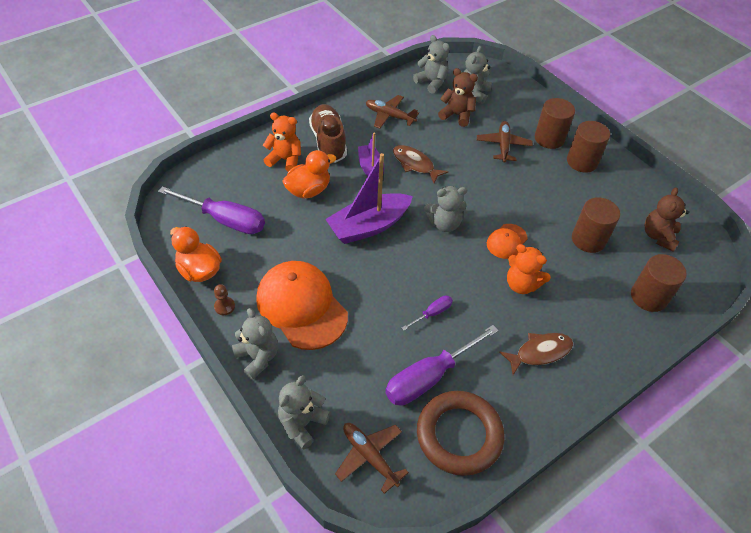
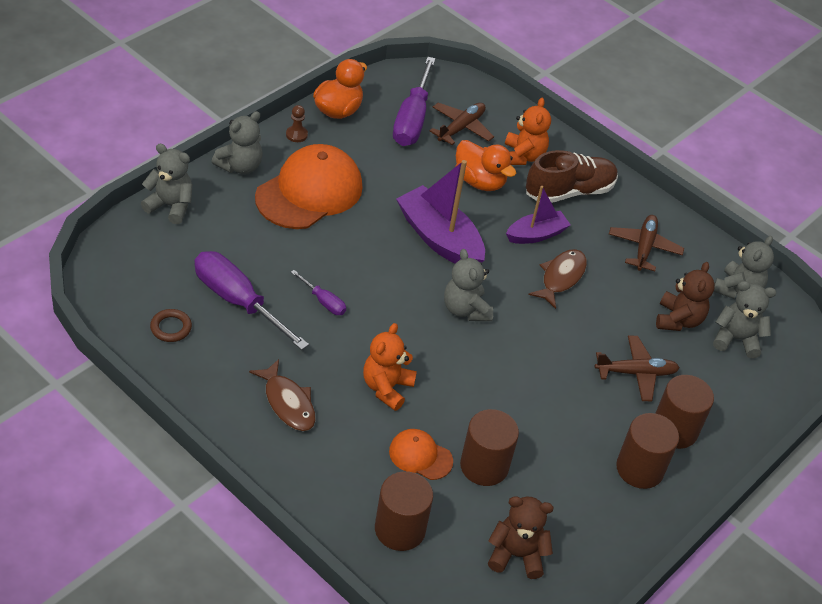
camera: 75 degrees right, 5 degrees down
(369, 456) = (140, 258): brown plane -> brown plane (461, 128)
(459, 435) = (171, 328): brown ring -> brown ring, size x0.43
(506, 241) = (454, 374): orange cap -> orange cap (420, 456)

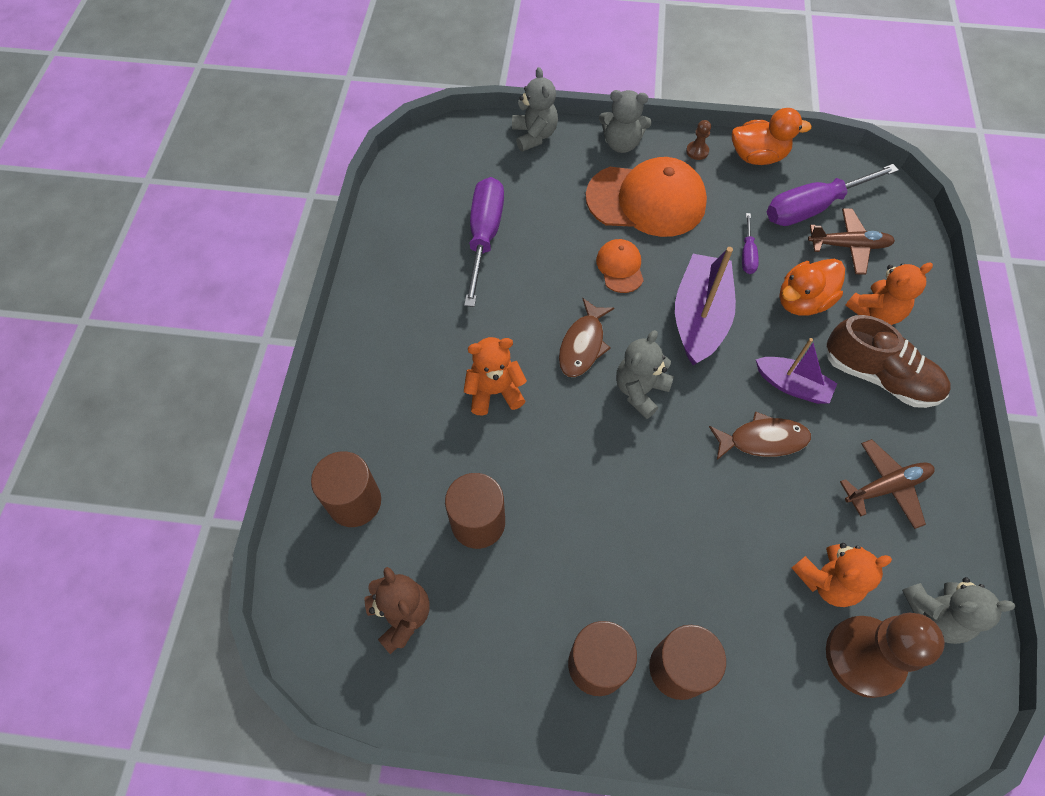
camera: 60 degrees right, 15 degrees up
(171, 328) = (418, 217): brown ring -> none
(288, 403) = (415, 336): brown fish -> brown fish (583, 345)
(324, 302) = (541, 288): purple screwdriver -> purple screwdriver (747, 254)
(420, 456) = (444, 465): orange cap -> orange cap (620, 267)
(479, 181) = (802, 301): orange duck -> orange duck turned 45 degrees clockwise
(636, 373) = (715, 584): brown plane -> none
(678, 320) = (827, 580): brown teddy bear -> orange teddy bear
(736, 339) = (864, 656): grey teddy bear -> brown pawn

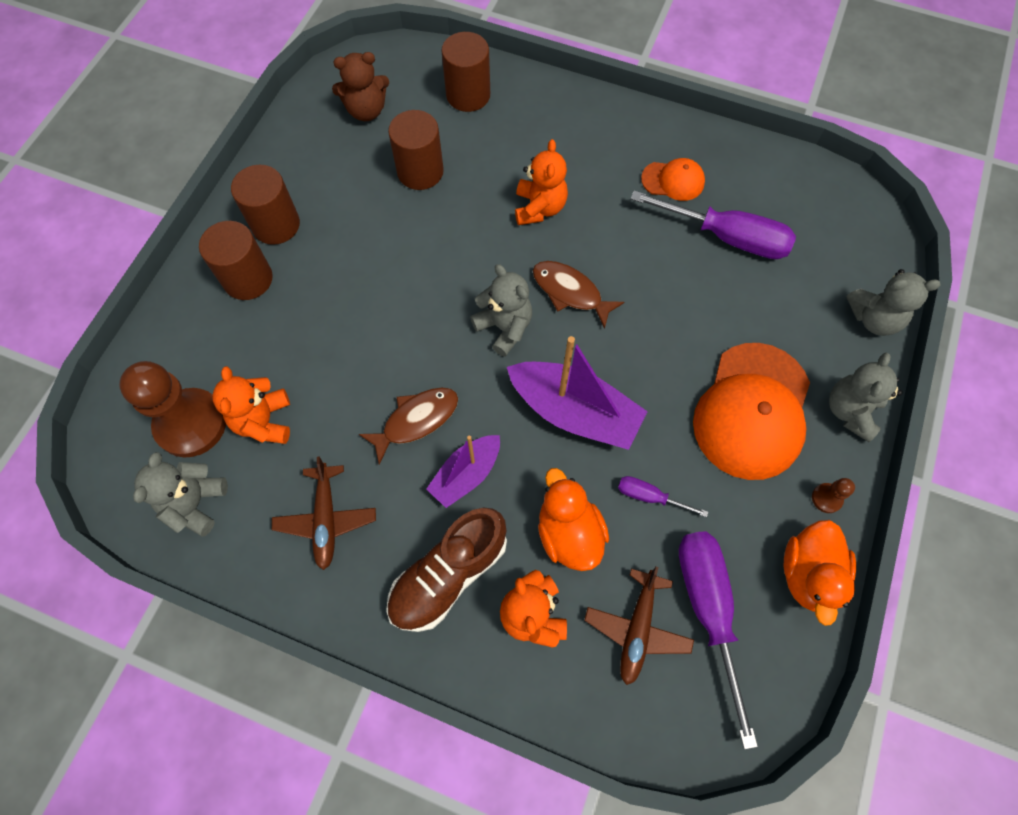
camera: 105 degrees right, 5 degrees up
(620, 267) = (659, 354): orange cap -> orange cap (673, 181)
(762, 440) = (416, 420): brown fish -> brown fish turned 135 degrees counterclockwise

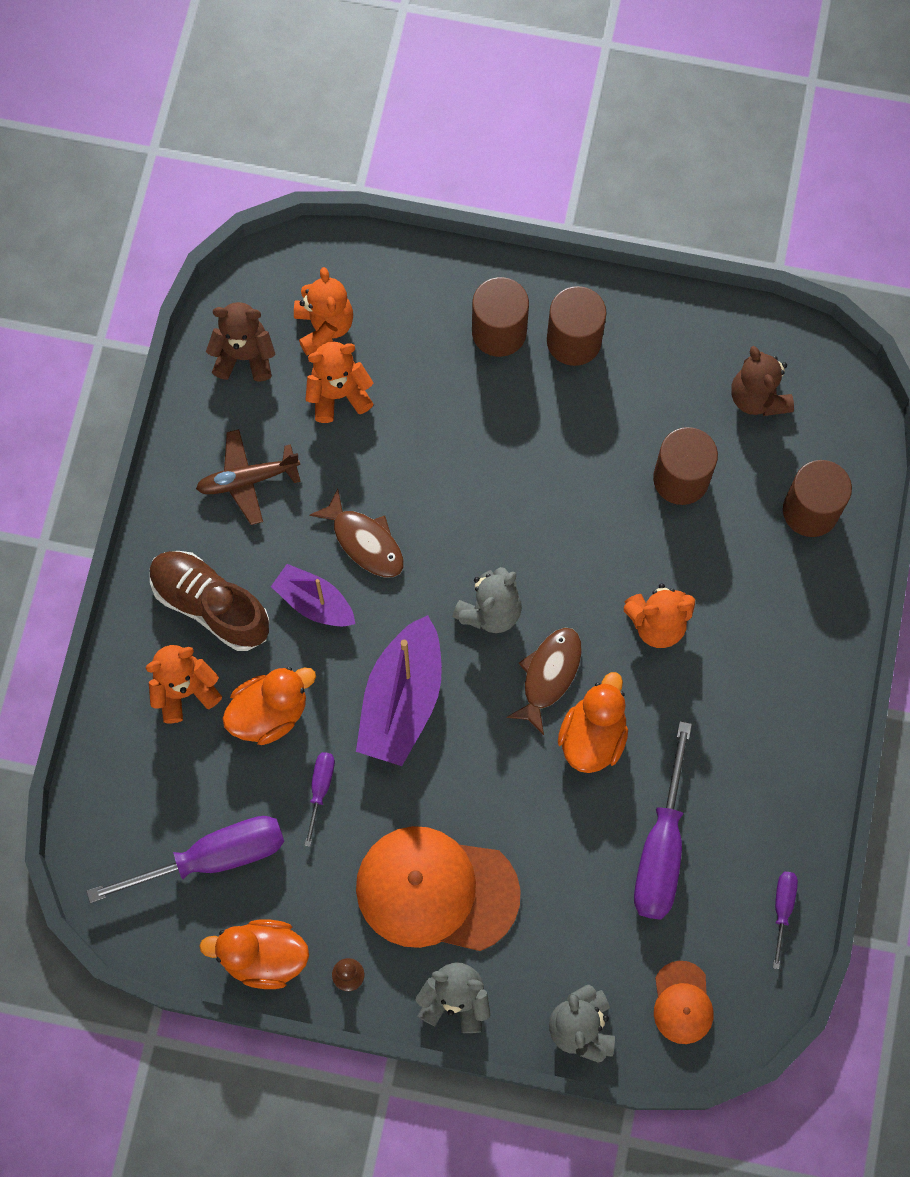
camera: 80 degrees right, 5 degrees up
(191, 424) = (324, 327): brown pawn -> orange teddy bear
(195, 503) = (244, 356): grey teddy bear -> brown teddy bear
(628, 269) = (593, 736): none -> orange duck
(637, 629) = (185, 791): brown plane -> none
(673, 181) = (732, 776): orange cap -> orange cap (682, 1003)
(780, 167) = (782, 908): none -> purple screwdriver

